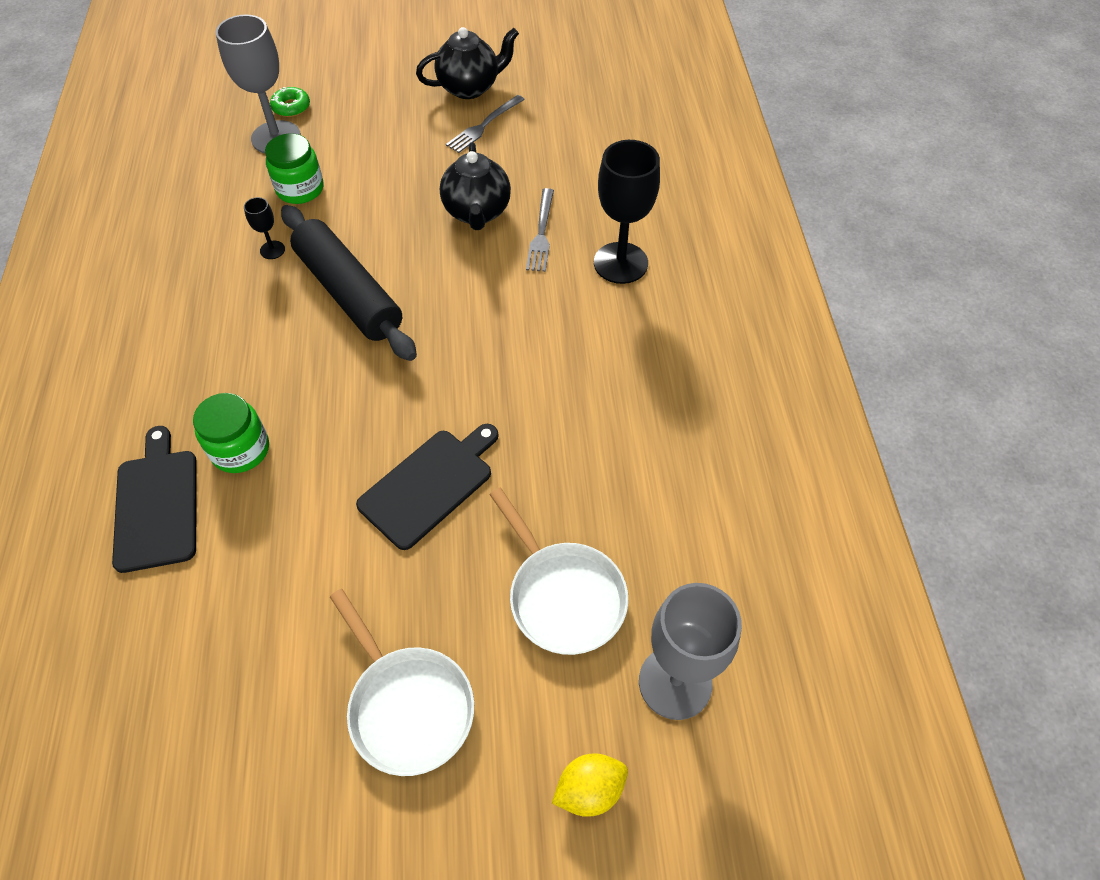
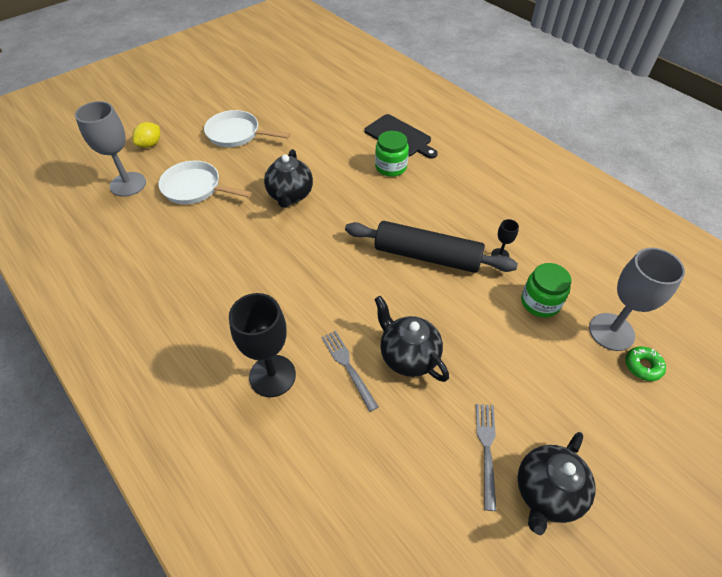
camera: 145 degrees right, 5 degrees down
(429, 485) = (290, 196): black cutting board -> black teapot

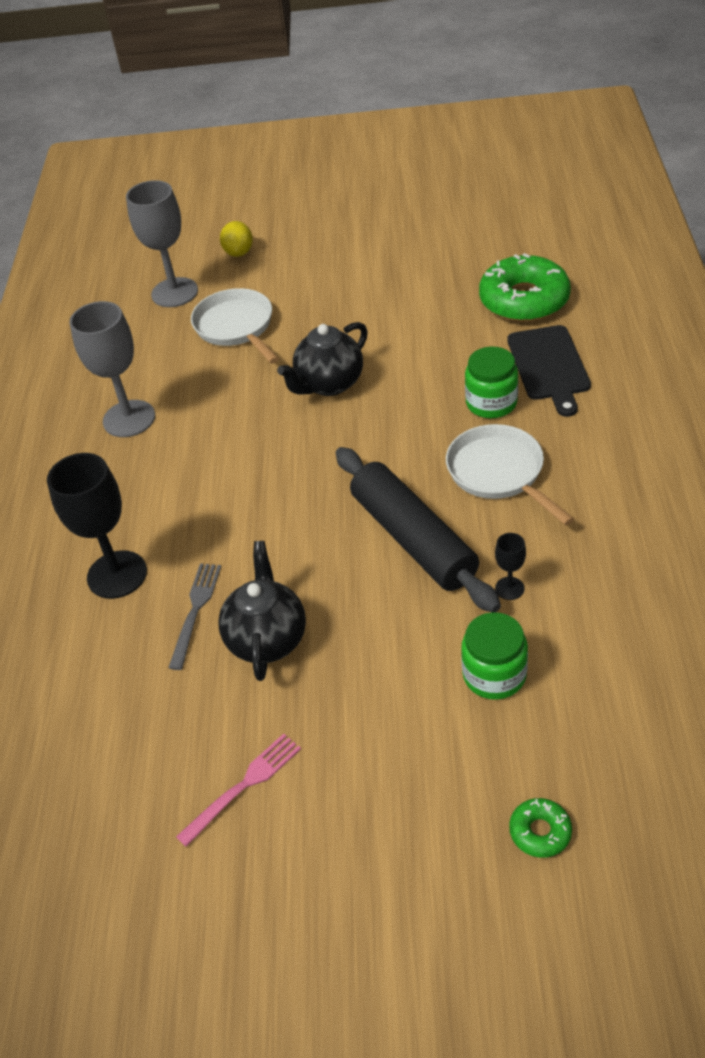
camera: 45 degrees right, 5 degrees down
(150, 144) = (239, 252): yellow lemon -> yellow lemon turned 75 degrees counterclockwise
(236, 134) = (344, 277): white pan -> white pan (499, 473)
(352, 109) = (524, 300): none -> green donut
(486, 449) = (244, 786): grey fork -> pink fork
(546, 492) = (257, 871): black teapot -> none
(611, 332) = (548, 766): grey goblet -> grey goblet (129, 419)

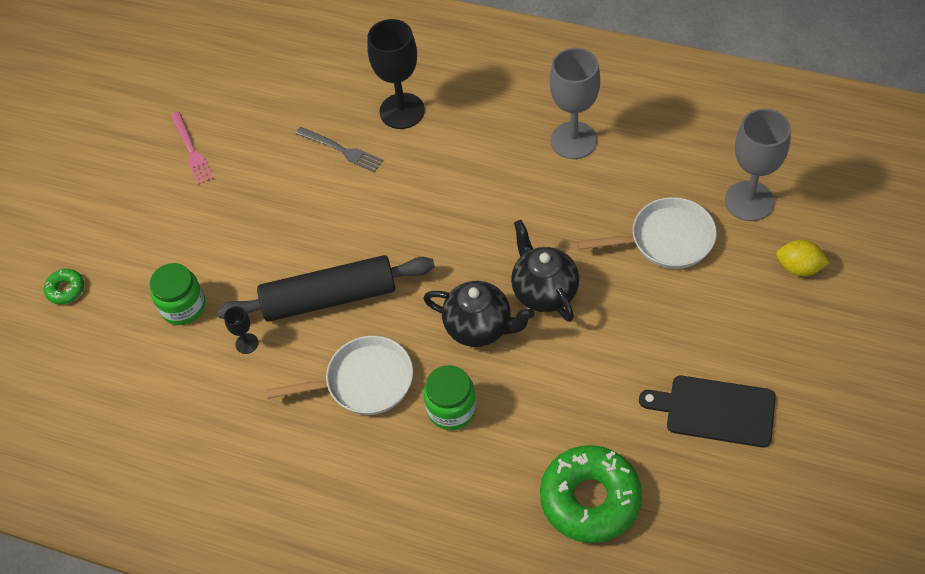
camera: 110 degrees right, 10 degrees up
(267, 639) = (292, 185): black teapot -> black teapot (479, 327)
(549, 366) = (476, 477): black cutting board -> black cutting board (715, 410)

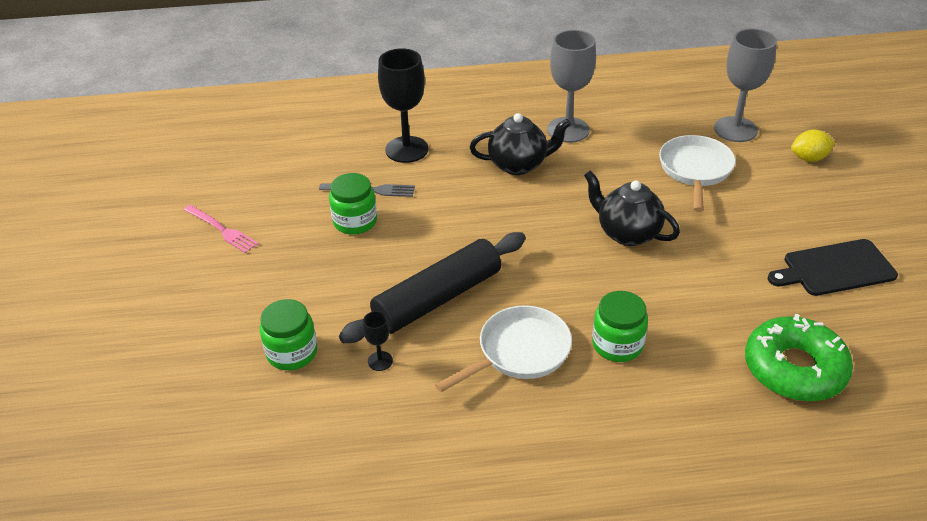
camera: 30 degrees left, 15 degrees down
(66, 289) = (149, 380): green donut -> none
(307, 183) = (355, 221): none -> green jar
(479, 327) = (593, 276): black teapot -> black teapot (518, 165)
(666, 239) = (695, 170): white pan -> white pan turned 45 degrees counterclockwise

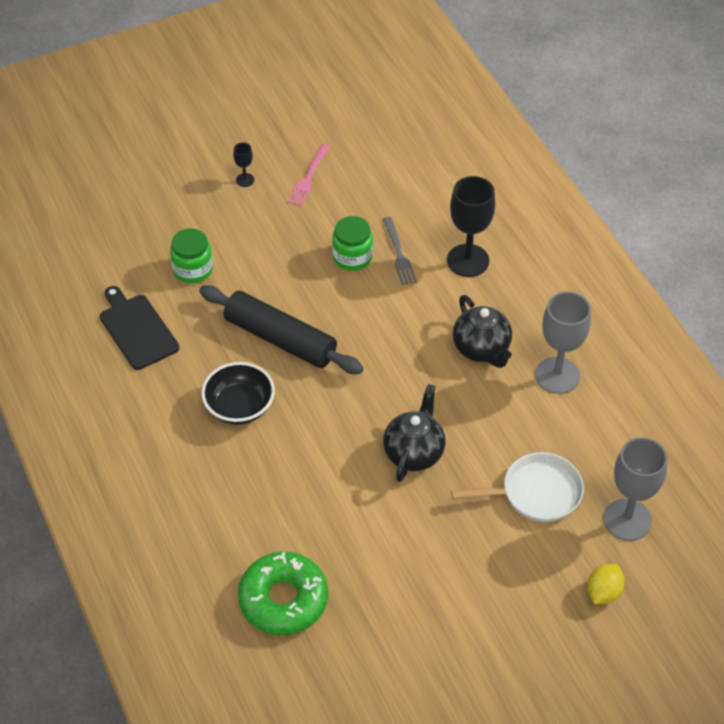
camera: 70 degrees right, 10 degrees up
(380, 361) = (202, 323): black goblet -> black goblet (245, 180)
(519, 352) = (239, 407): white pan -> black bowl
(617, 344) = (269, 470): green jar -> none
(809, 158) = (603, 592): yellow lemon -> yellow lemon turned 60 degrees clockwise
(835, 268) = (427, 624): black cutting board -> black cutting board (137, 329)

